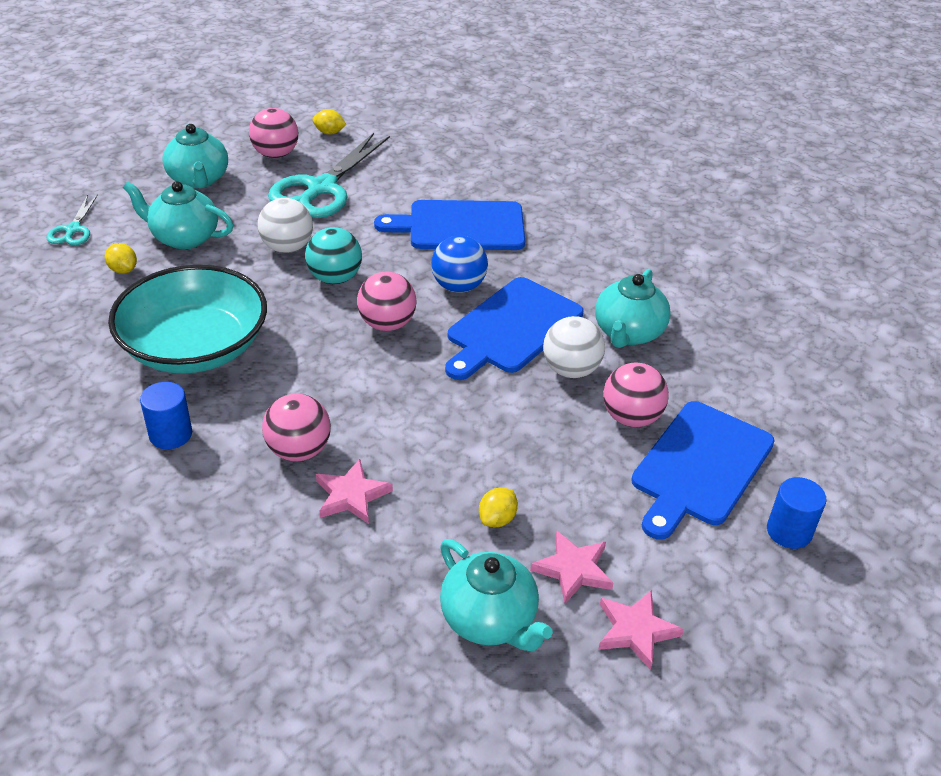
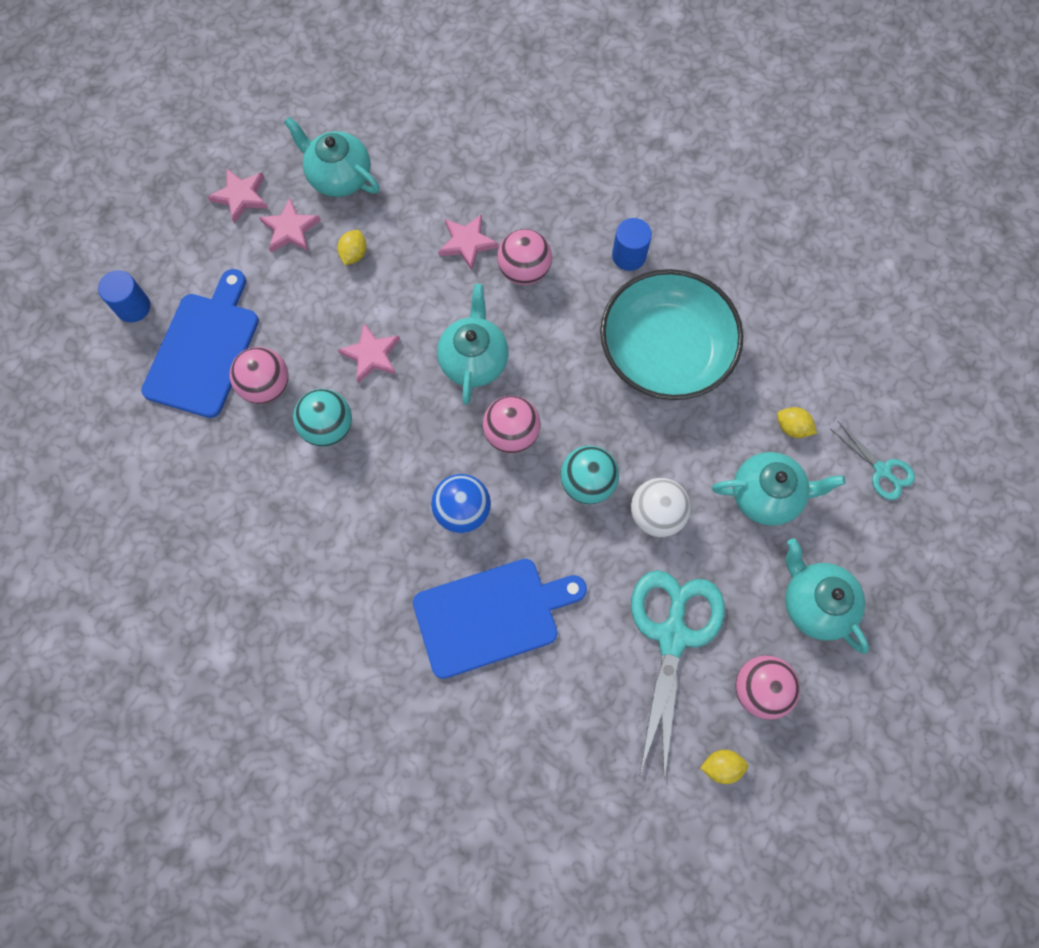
camera: 165 degrees right, 30 degrees up
(73, 230) = (882, 470): turquoise scissors -> turquoise scissors turned 150 degrees clockwise
(507, 416) = (371, 355): none -> pink star
(511, 328) = (395, 466): blue cutting board -> none
(571, 370) = (328, 427): white ball -> turquoise ball
(628, 333) = (282, 495): turquoise teapot -> turquoise teapot (474, 360)

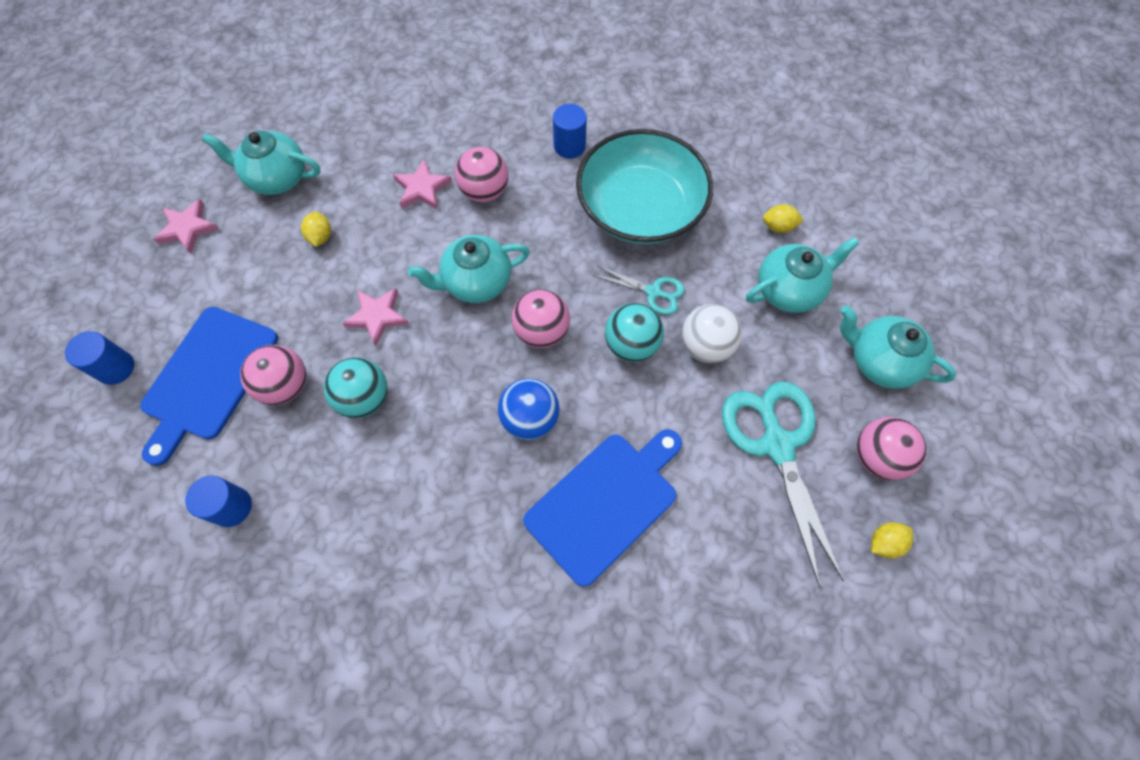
camera: 25 degrees left, 5 degrees down
(181, 474) = (232, 507): none -> blue cylinder
(204, 349) = (207, 378): blue cutting board -> blue cutting board turned 150 degrees counterclockwise
(290, 229) = (249, 238): pink star -> none
(474, 360) = (476, 282): turquoise teapot -> turquoise teapot turned 90 degrees counterclockwise
(882, 470) = (868, 230): turquoise scissors -> turquoise scissors (653, 292)

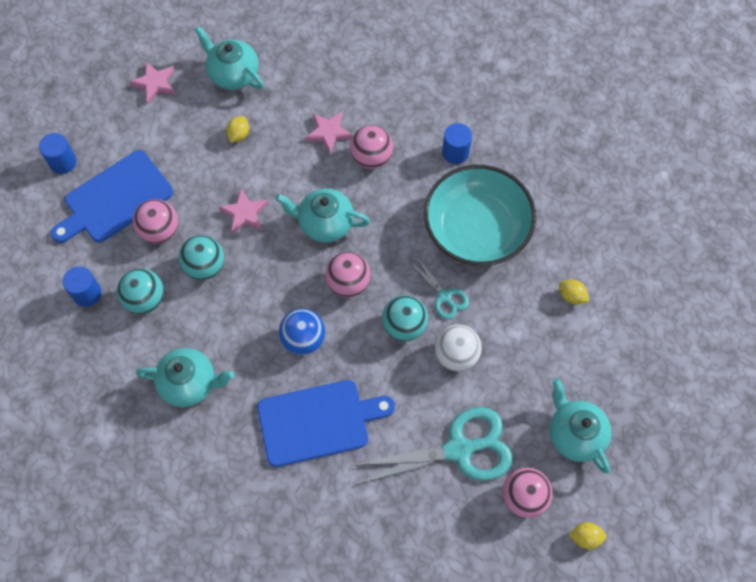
camera: 30 degrees right, 0 degrees up
(312, 474) = (145, 299): none -> turquoise ball
(777, 445) = (459, 449): turquoise scissors -> turquoise scissors turned 60 degrees clockwise
(789, 289) = (546, 347): turquoise teapot -> turquoise teapot (190, 383)
(884, 542) = (487, 554): yellow lemon -> yellow lemon (585, 537)

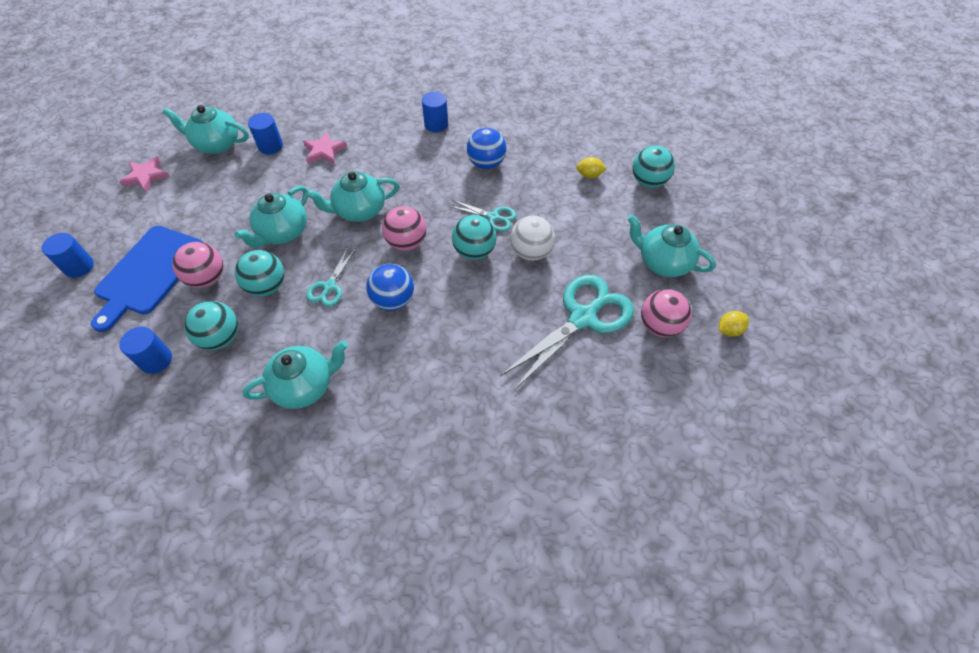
camera: 30 degrees left, 10 degrees down
(239, 135) = (245, 181): yellow lemon -> none
(244, 213) = (282, 233): pink star -> turquoise teapot
(256, 295) = (329, 286): none -> turquoise scissors
(281, 101) = (270, 146): none -> blue cylinder
(318, 422) = (448, 357): blue cutting board -> none
(371, 157) = (371, 153): pink ball -> none
(476, 228) = (486, 163): turquoise bowl -> blue ball
(627, 336) = (648, 182): none -> turquoise ball

